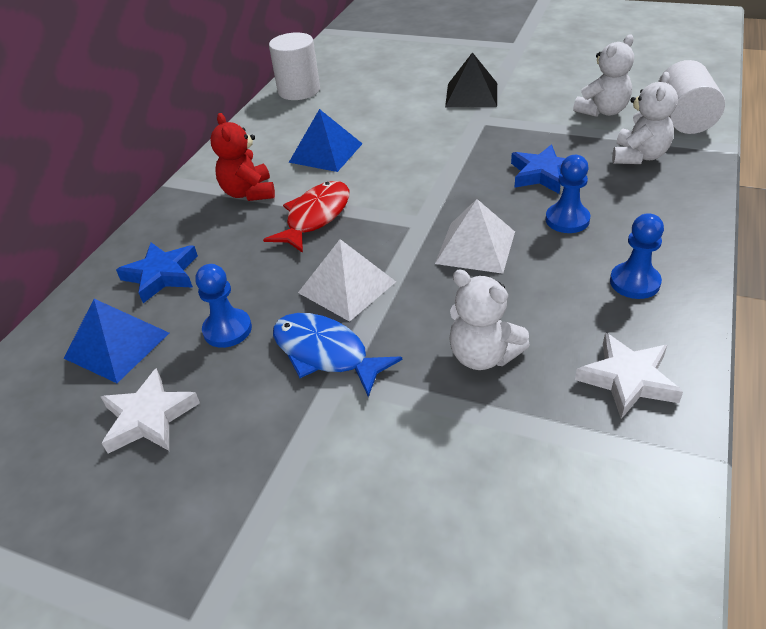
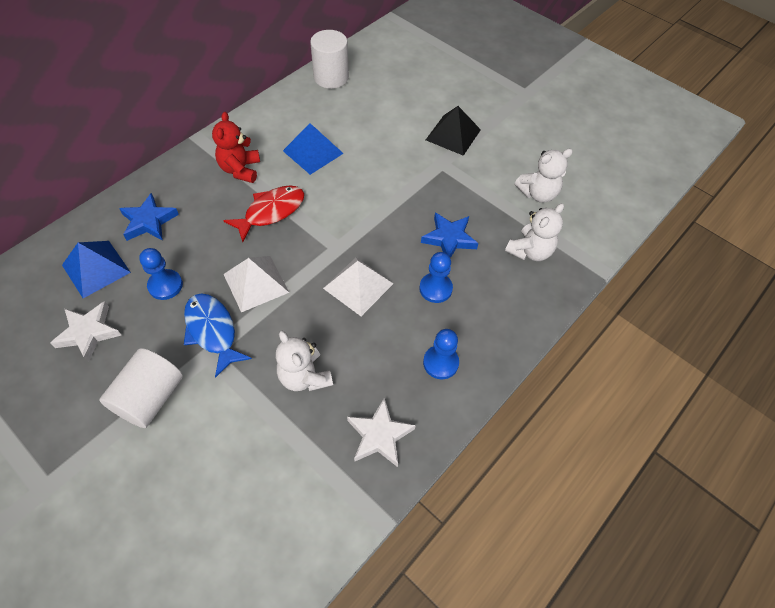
camera: 15 degrees right, 15 degrees up
(683, 119) = (592, 228): white cylinder -> white cylinder (150, 397)

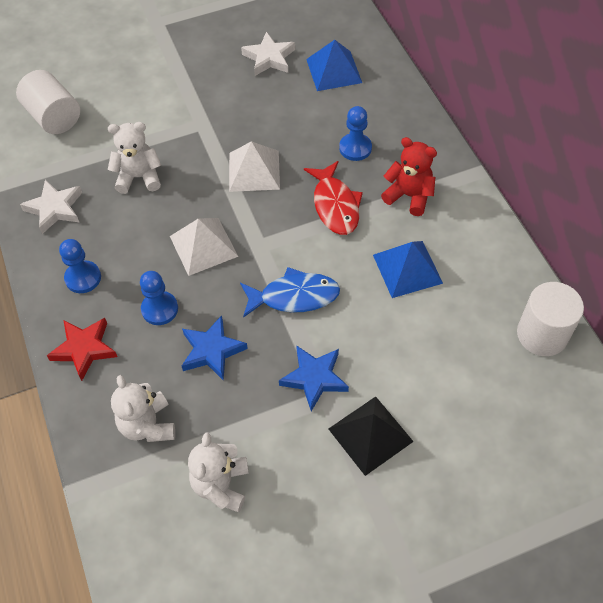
camera: 120 degrees right, 0 degrees up
(149, 221) = (371, 112): blue star -> blue star (314, 378)
(150, 397) = (186, 82): white cylinder -> white cylinder (54, 117)
(165, 285) = (289, 110): blue pawn -> blue pawn (355, 148)
(212, 331) = (222, 130): blue fish -> blue fish (294, 296)
(502, 324) = (84, 349): none -> red star

